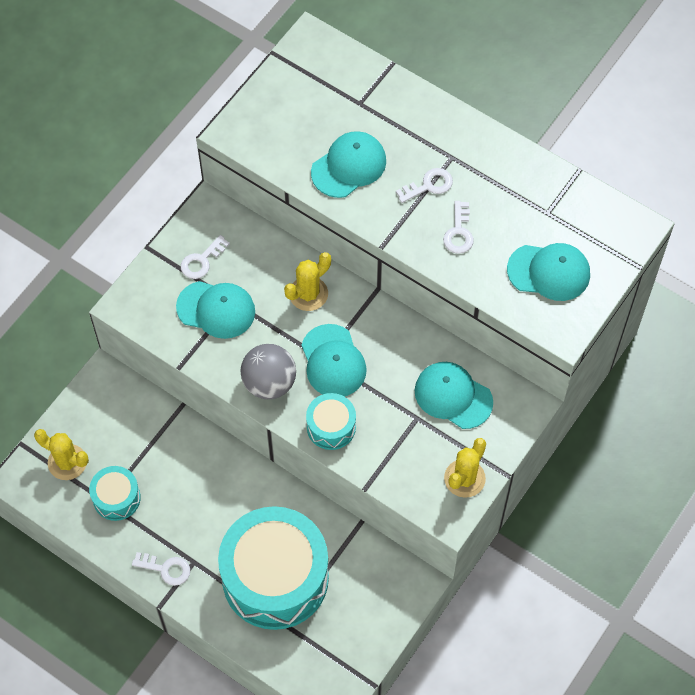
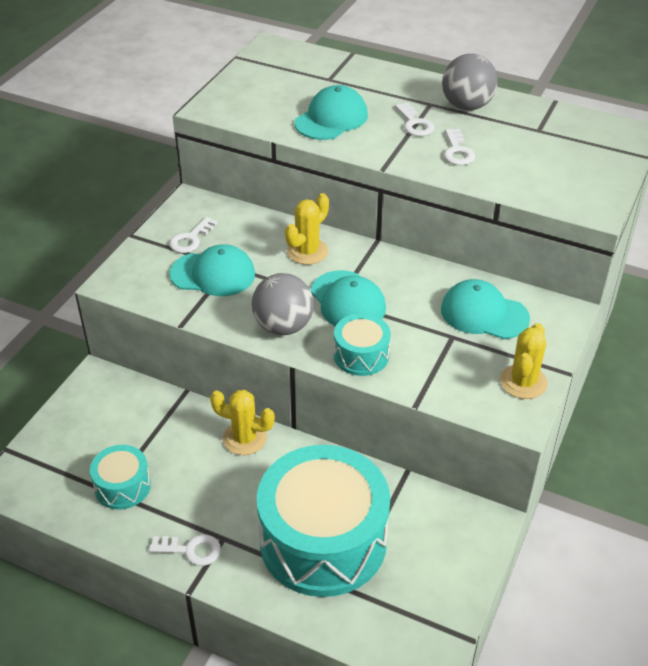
camera: 10 degrees left, 20 degrees down
(67, 462) = (61, 460): yellow cactus -> yellow cactus (244, 438)
(428, 185) = (415, 123): white key -> white key turned 105 degrees clockwise
(487, 166) = (466, 106): none -> grey ball
(549, 272) = (559, 169): turquoise cap -> none

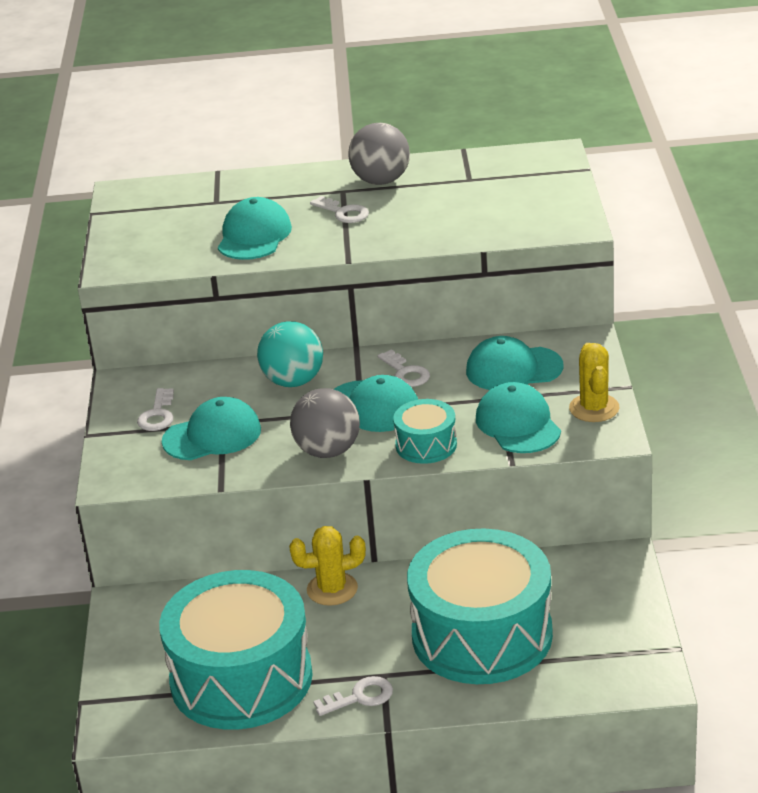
camera: 25 degrees left, 10 degrees down
(122, 486) = (241, 678): turquoise drum -> turquoise drum, size x2.19
(307, 251) = (293, 381): yellow cactus -> turquoise ball
(448, 369) = (518, 424): none -> turquoise cap
(457, 151) = (407, 222): white key -> white key (406, 373)

